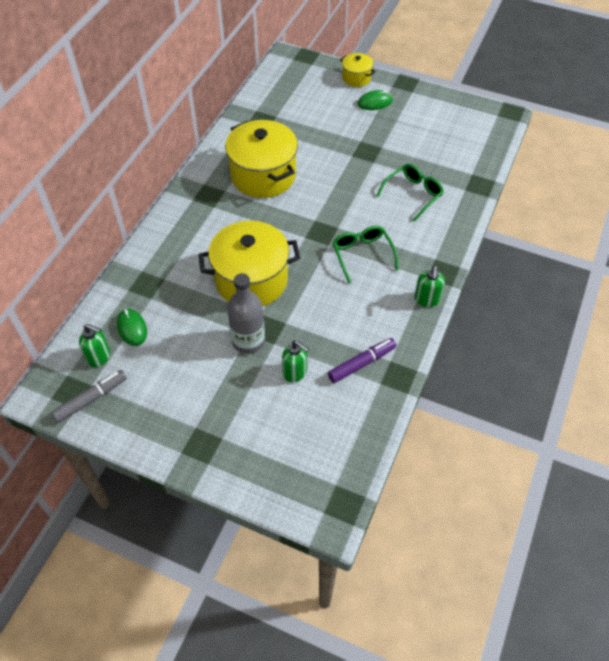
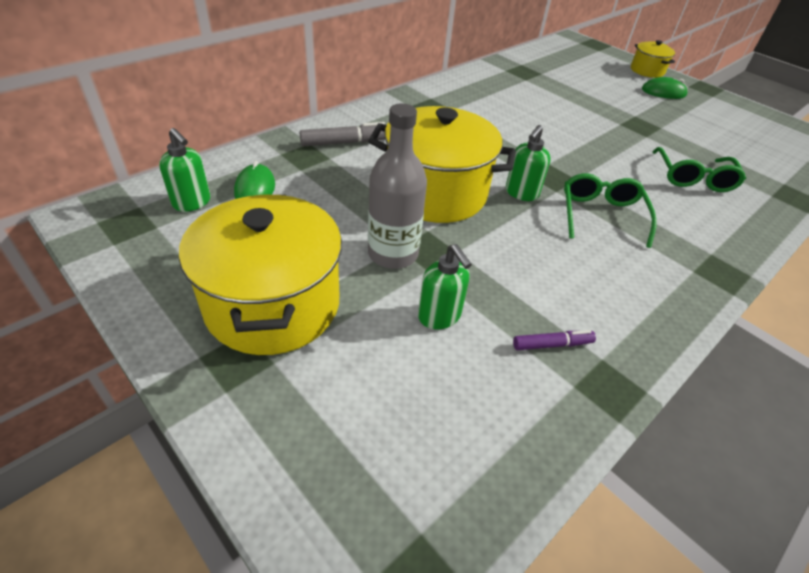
camera: 20 degrees right, 10 degrees down
(91, 399) = (142, 242): grey marker -> grey marker (346, 143)
(263, 175) = (503, 110): yellow pot -> yellow pot (273, 304)
(362, 363) = (552, 345): purple marker -> purple marker, size x0.63
(413, 194) = (693, 178): green glasses -> green glasses turned 120 degrees clockwise
(427, 300) = (688, 298): green soap dispenser -> green soap dispenser (521, 193)

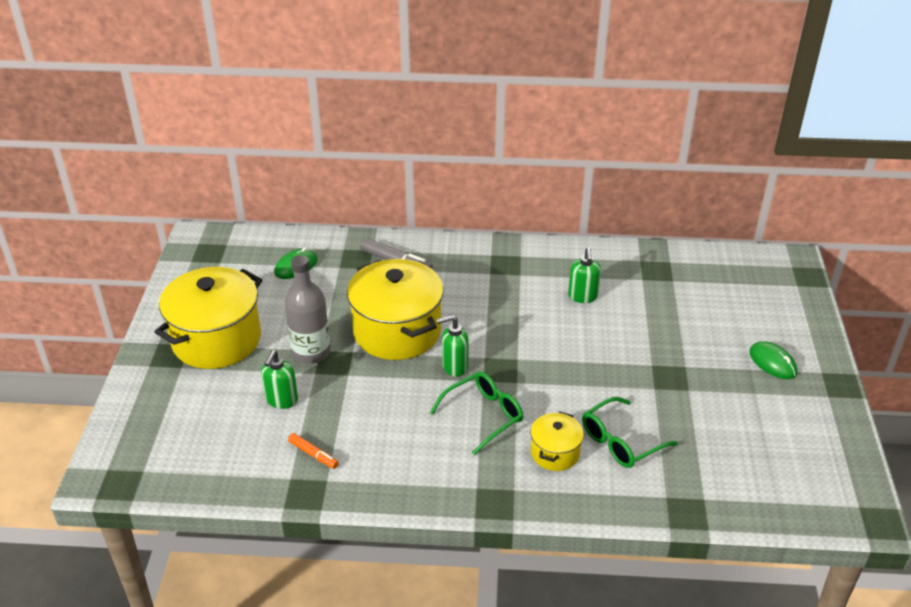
camera: 50 degrees right, 5 degrees down
(192, 202) = (253, 257): green soap dispenser -> green soap dispenser (582, 296)
(552, 345) = (313, 454): purple marker -> orange marker
(647, 71) = (807, 333): yellow pot -> yellow pot (555, 453)

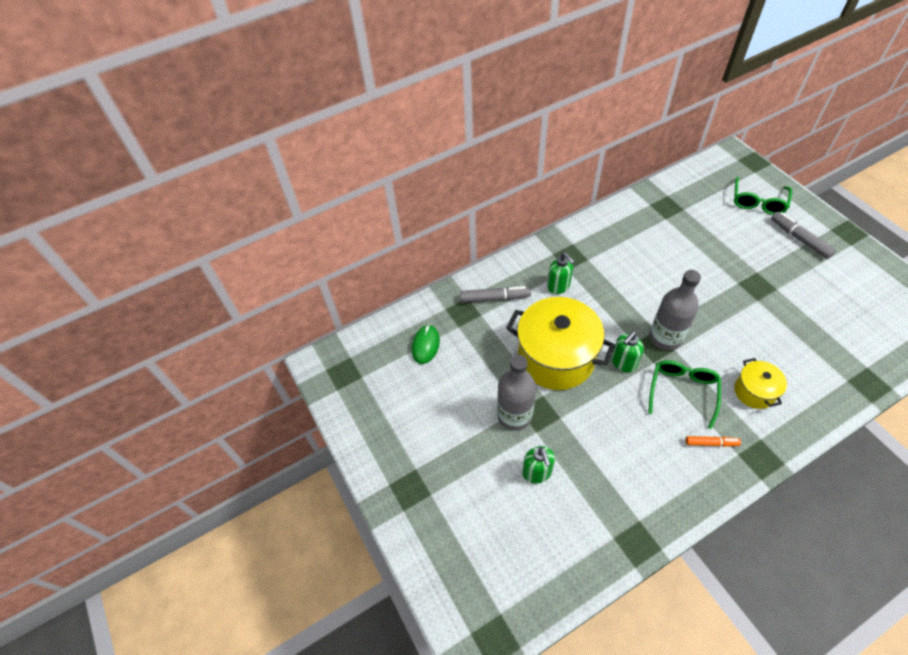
camera: 30 degrees left, 15 degrees up
(216, 339) = (432, 450): yellow pot -> none
(313, 454) = (608, 505): orange marker -> orange marker (711, 443)
(519, 369) = (665, 337): none -> grey bottle
(582, 296) = (644, 254): green soap dispenser -> green soap dispenser (558, 286)
(620, 442) = (781, 356): green glasses -> green glasses (758, 202)
(772, 362) = (799, 239): green mouse -> grey marker

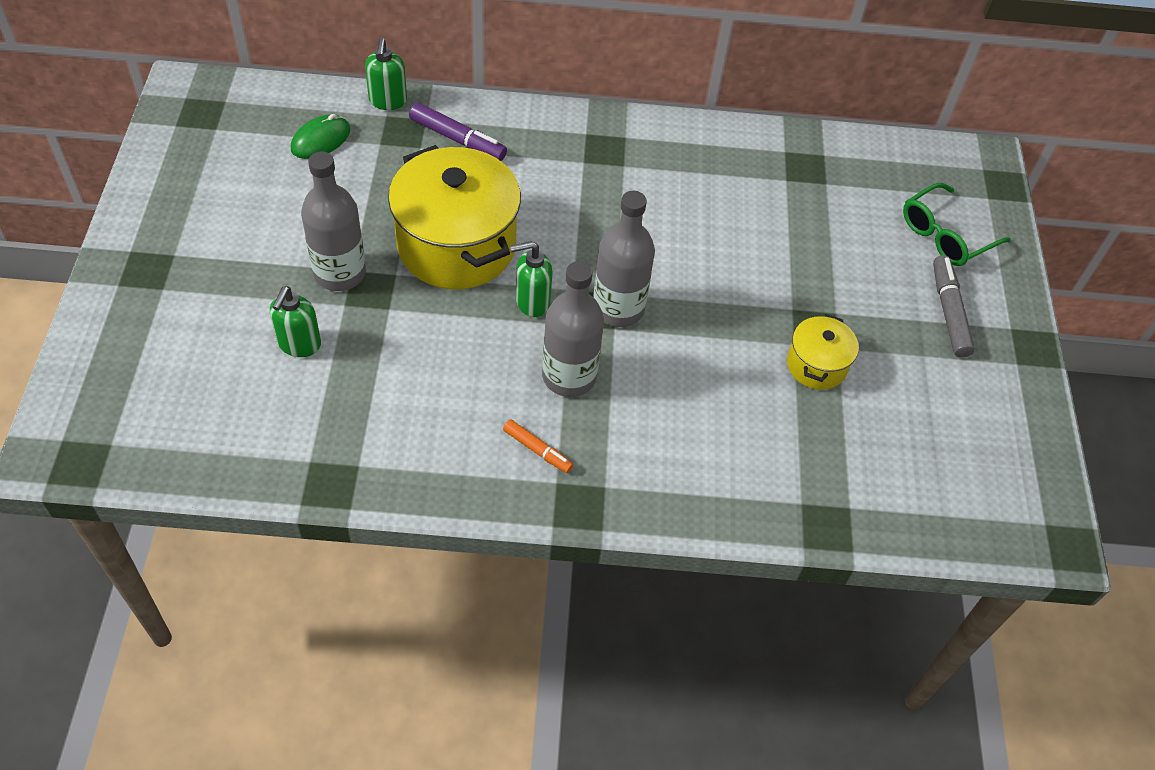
camera: 25 degrees right, 0 degrees up
(495, 298) = (457, 139): grey marker -> purple marker
(558, 286) = (550, 173): green soap dispenser -> green soap dispenser (388, 101)
(682, 391) = (569, 376): green glasses -> grey bottle
(754, 391) = (660, 435): yellow pot -> yellow pot (816, 365)

